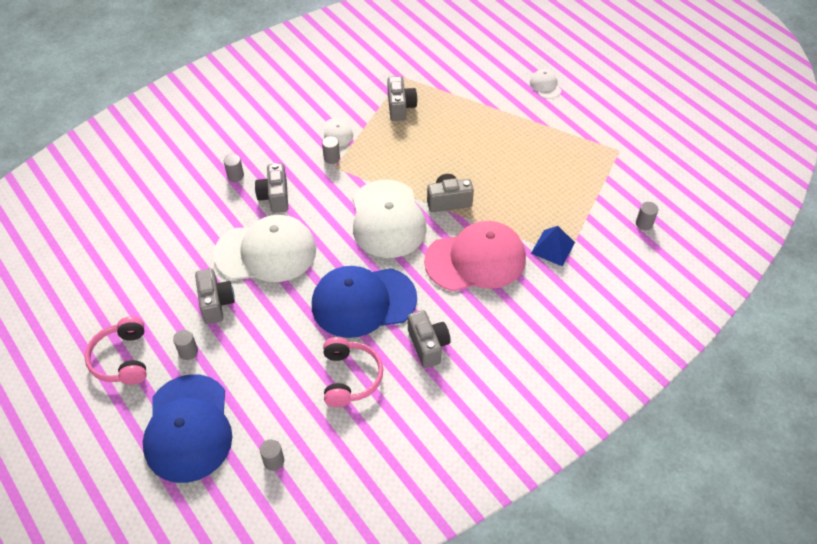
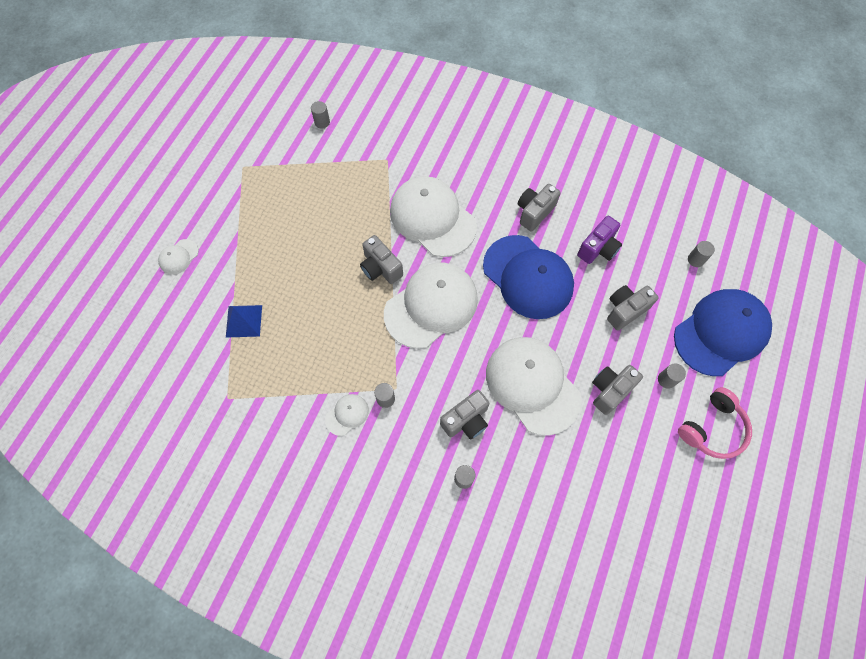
camera: 120 degrees left, 15 degrees up
(350, 377) = (598, 248): pink headphones -> purple camera
(400, 107) = (277, 374): grey camera -> grey camera (625, 310)
(475, 260) = (432, 218): pink cap -> white cap
(553, 248) = (385, 171): blue pyramid -> blue pyramid (244, 321)

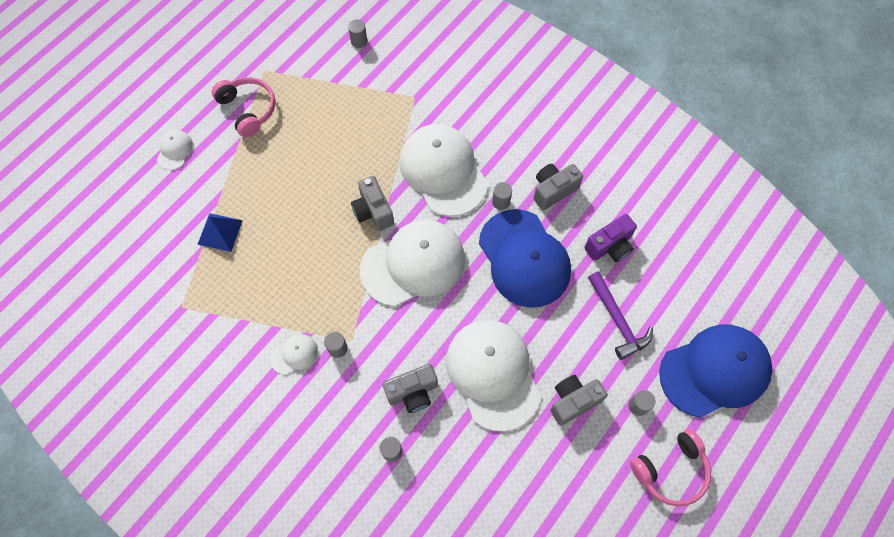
camera: 15 degrees right, 0 degrees up
(178, 257) = (174, 150): white cap -> white cap turned 135 degrees clockwise
(238, 204) = (248, 109): none -> pink headphones
(625, 310) = (617, 320): grey camera -> purple hammer
(696, 259) = (713, 284): grey cylinder -> grey cylinder (501, 202)

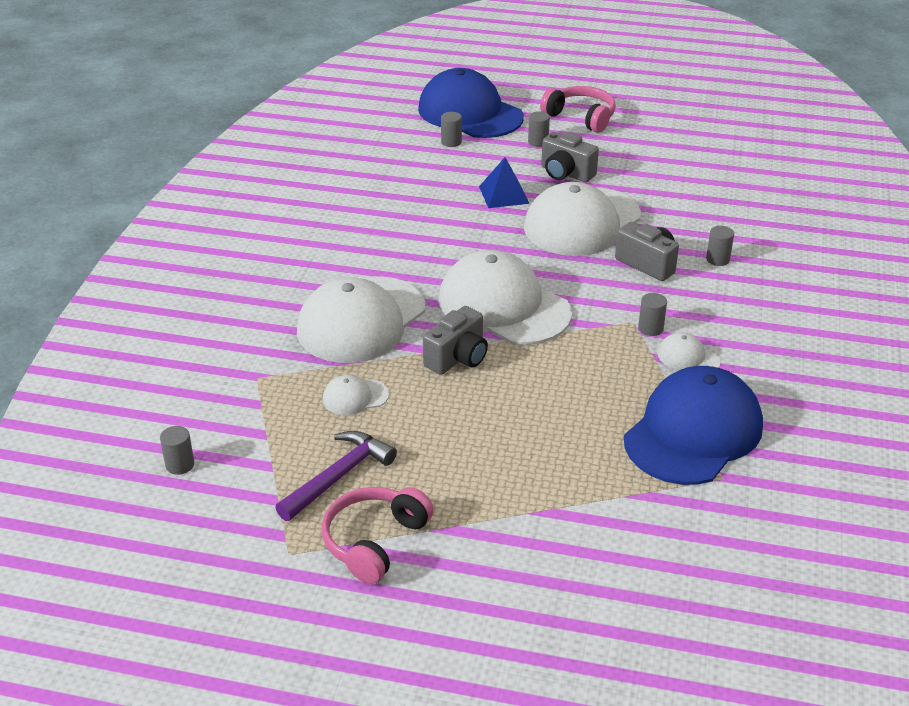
camera: 115 degrees left, 30 degrees down
(174, 150) = (502, 598): white cap -> white cap (355, 397)
(220, 232) = (593, 486): blue pyramid -> blue pyramid (503, 194)
(501, 202) = (375, 267): grey cylinder -> grey cylinder (451, 142)
(524, 258) = (436, 235): blue cap -> blue cap (693, 432)
(553, 190) = (335, 236): grey camera -> none
(610, 246) = (381, 188): purple camera -> none
(617, 320) = (461, 168): purple hammer -> purple hammer (338, 476)

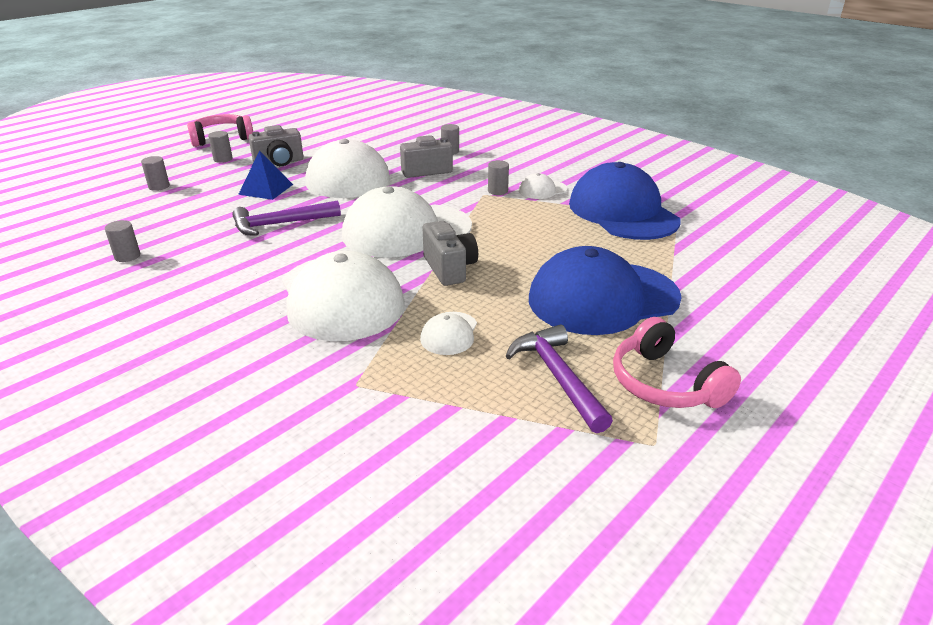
camera: 60 degrees left, 5 degrees down
(180, 465) = (451, 488): grey cylinder -> grey cylinder (127, 256)
(448, 235) = (281, 224): none -> purple hammer
(470, 113) = (135, 169): blue cap -> blue cap (603, 298)

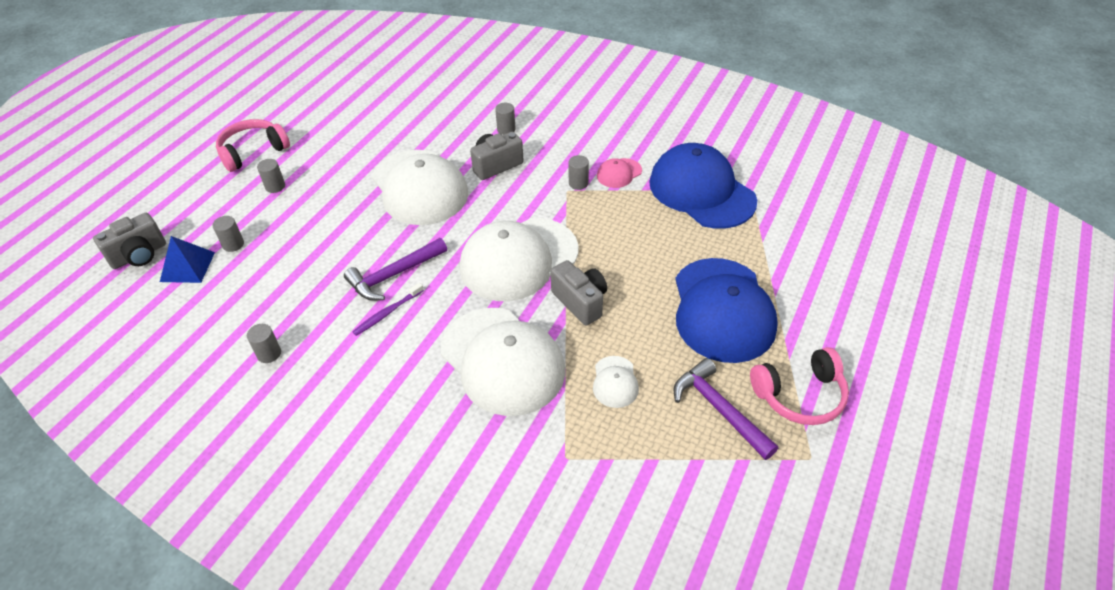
camera: 15 degrees left, 15 degrees up
(255, 247) = (387, 313): none -> purple toothbrush
(266, 189) = (349, 226): blue pyramid -> blue pyramid (187, 267)
(279, 162) = (339, 180): grey camera -> grey camera (139, 255)
(542, 190) = (619, 173): white cap -> pink cap
(603, 298) = (722, 310): blue cap -> blue cap turned 60 degrees counterclockwise
(665, 383) = (800, 395): pink headphones -> pink headphones turned 60 degrees counterclockwise

